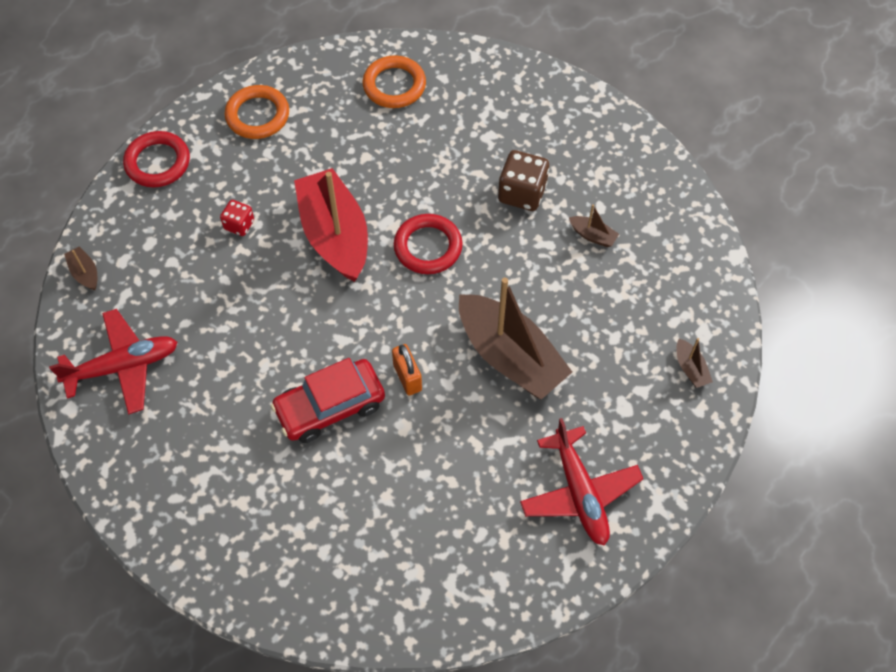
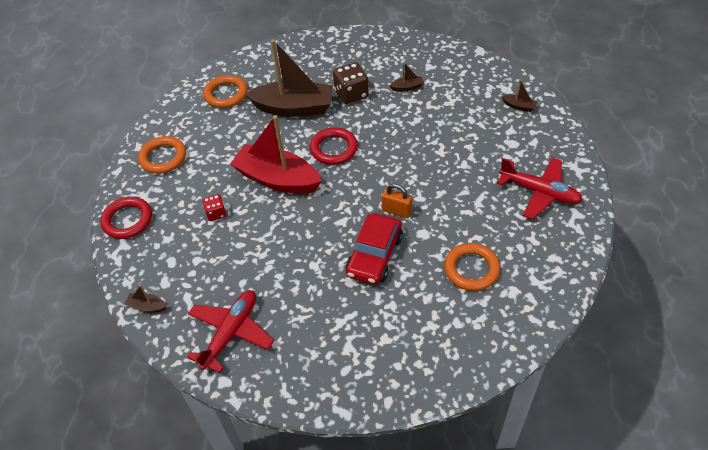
camera: 40 degrees left, 10 degrees down
(403, 510) = (471, 269): none -> orange ring
(510, 356) = (434, 163): brown boat -> brown boat (294, 108)

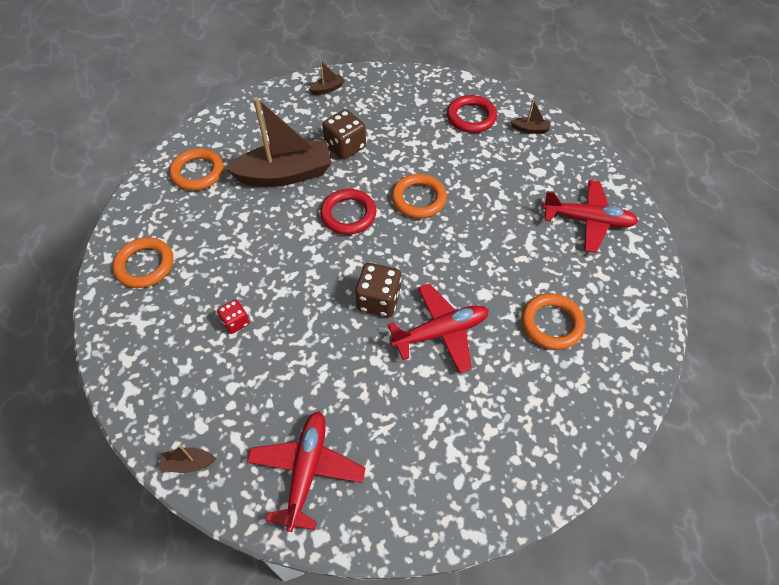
camera: 20 degrees left, 5 degrees up
(127, 220) = (125, 355): red ring -> red ring (471, 117)
(277, 179) = (295, 264): red boat -> none
(333, 220) = (378, 300): none -> brown dice
(374, 255) = (441, 332): red car -> red plane
(397, 147) = (418, 199): none -> orange ring
(397, 211) = (446, 273): orange padlock -> none
(407, 87) = (404, 128): brown boat -> brown boat (327, 89)

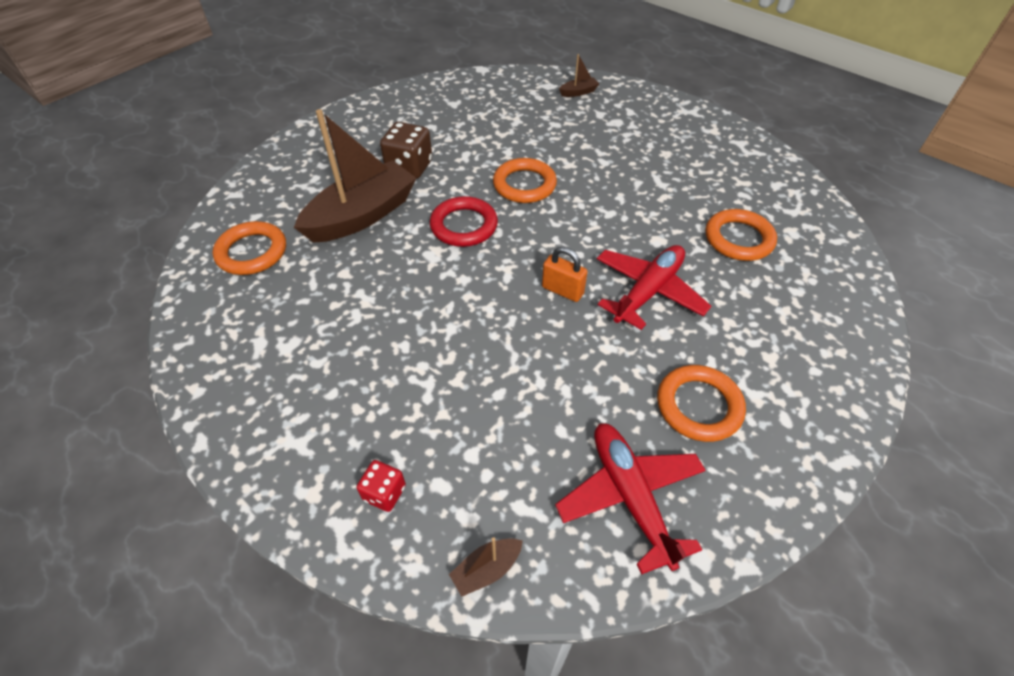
camera: 30 degrees left, 5 degrees down
(145, 265) = (255, 376): orange ring -> orange ring (698, 406)
(236, 322) = (421, 384): red dice -> red dice (384, 493)
(327, 89) = (347, 123): brown boat -> none
(378, 300) = (562, 290): brown dice -> orange padlock
(471, 117) = (516, 100): red ring -> none
(588, 220) = (692, 144): red plane -> none

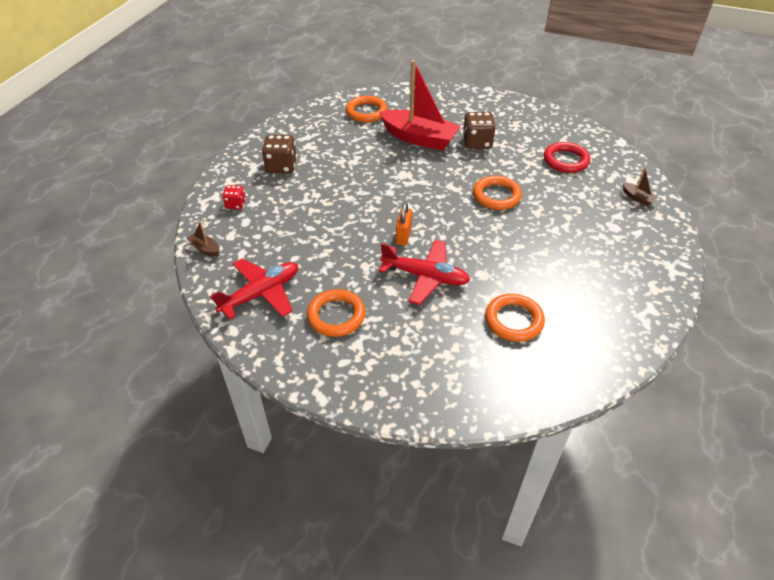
camera: 70 degrees right, 5 degrees down
(317, 398) = (281, 166): none -> brown dice
(362, 215) = (419, 138): brown boat -> red boat
(464, 226) = (436, 180): red ring -> red ring (565, 160)

